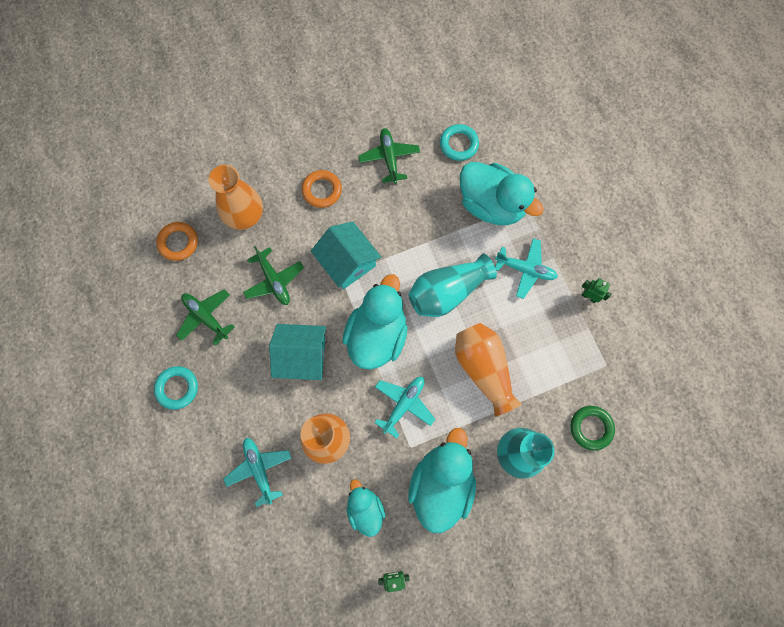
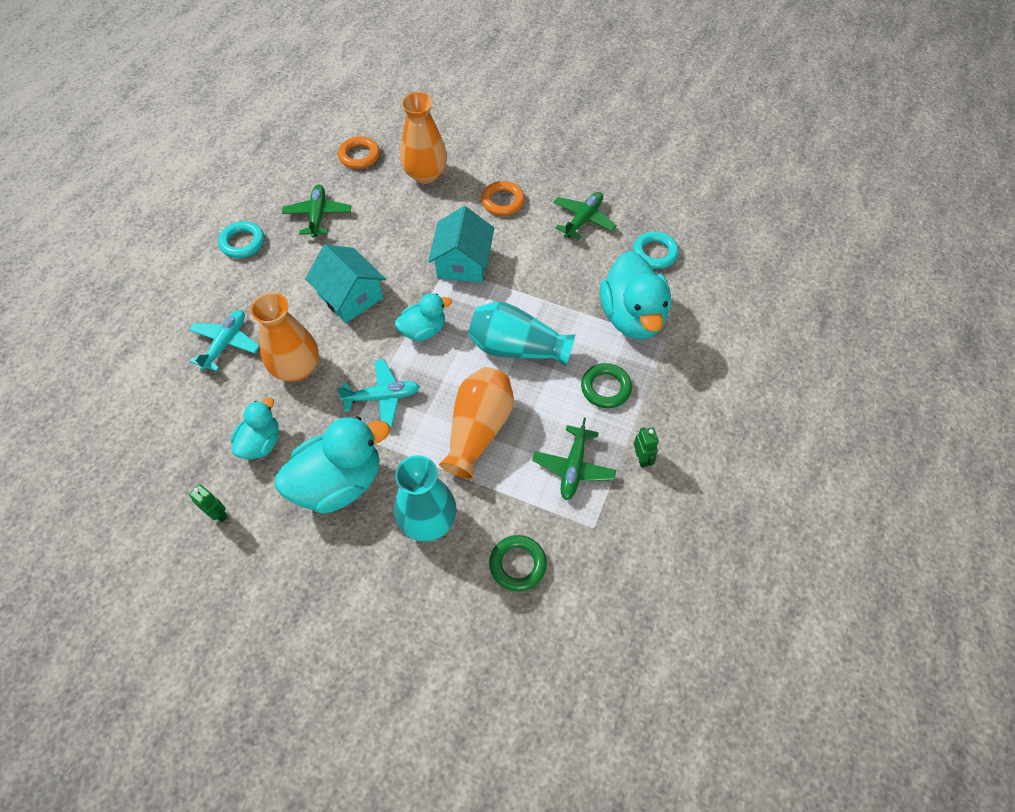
camera: 45 degrees right, 15 degrees down
(274, 281) = (393, 231): green plane -> green plane (573, 467)
(377, 335) = (423, 330): turquoise duck -> turquoise duck, size x0.57
(525, 270) = (605, 388): turquoise plane -> green ring

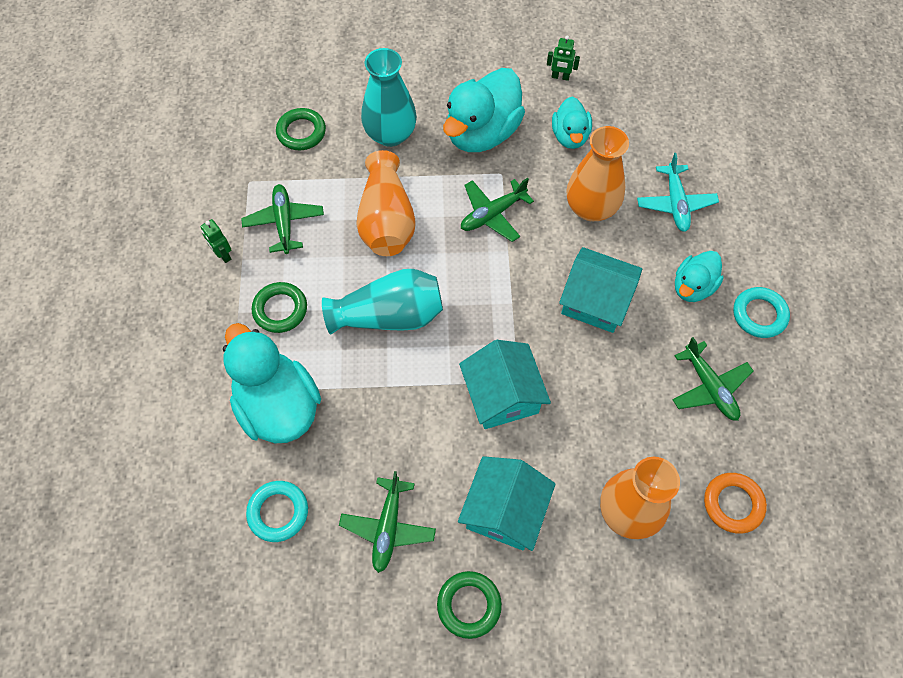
camera: 155 degrees right, 5 degrees up
(382, 397) = (492, 214): turquoise plane -> green plane
(423, 330) = (496, 295): turquoise duck -> turquoise duck (692, 287)
(502, 201) = (504, 511): orange ring -> turquoise house
(551, 168) = (469, 605): none -> green ring

